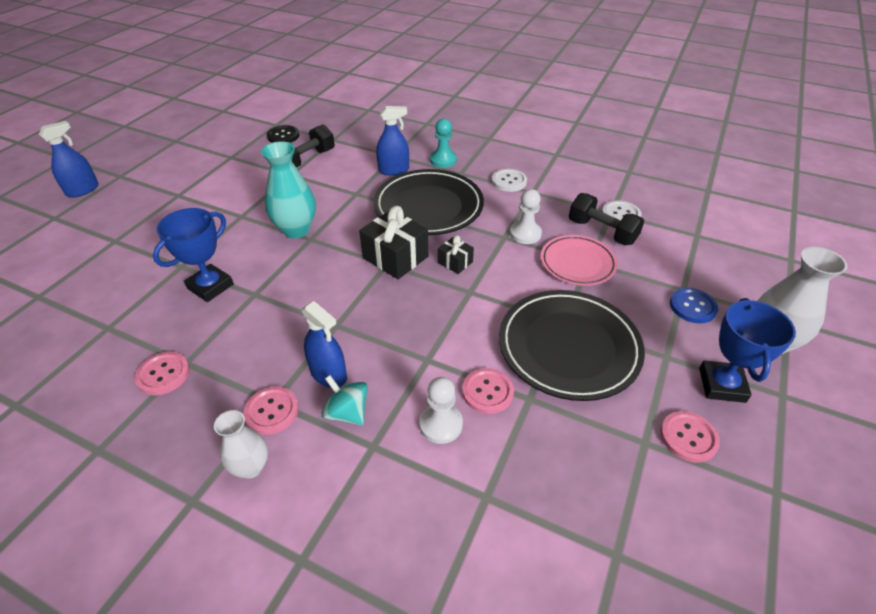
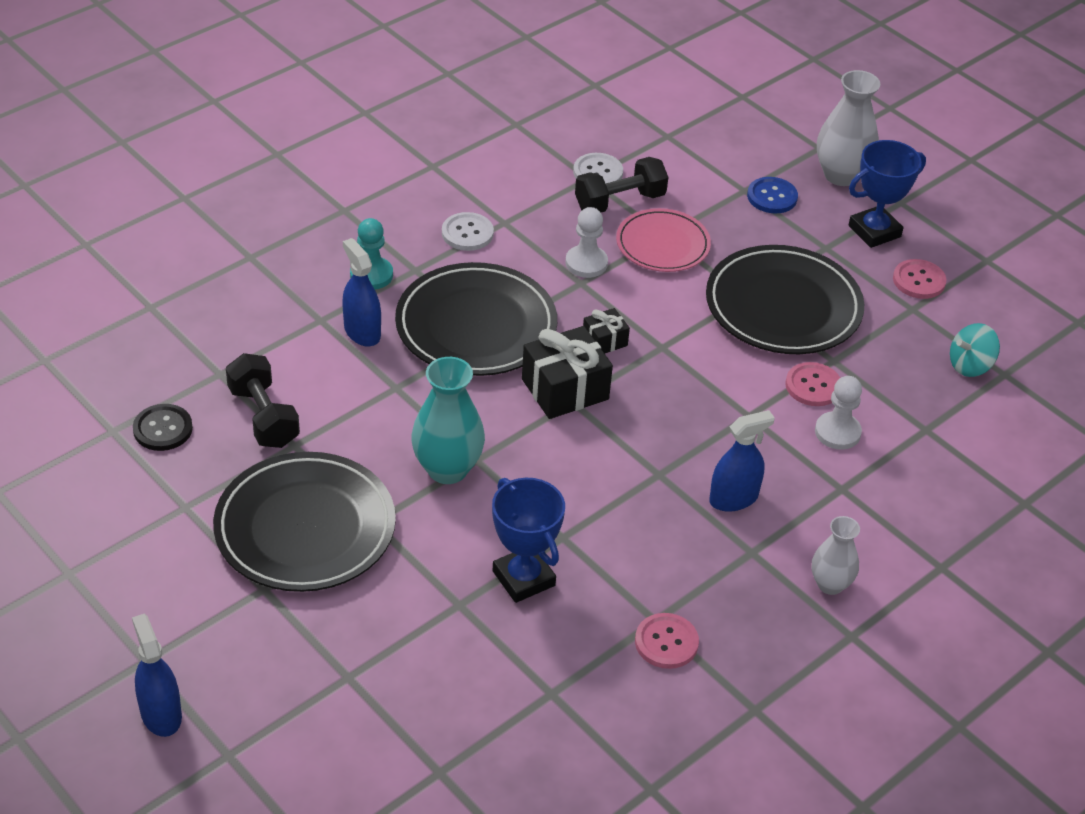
camera: 70 degrees left, 0 degrees up
(228, 195) = (305, 528): none -> black plate
(272, 411) = (765, 555): pink button -> none
(347, 412) = (793, 496): turquoise spinning top -> turquoise spinning top (970, 365)
(394, 170) = (362, 332): blue spray bottle -> blue spray bottle turned 45 degrees counterclockwise
(722, 385) = (874, 231): blue trophy -> blue trophy turned 60 degrees counterclockwise

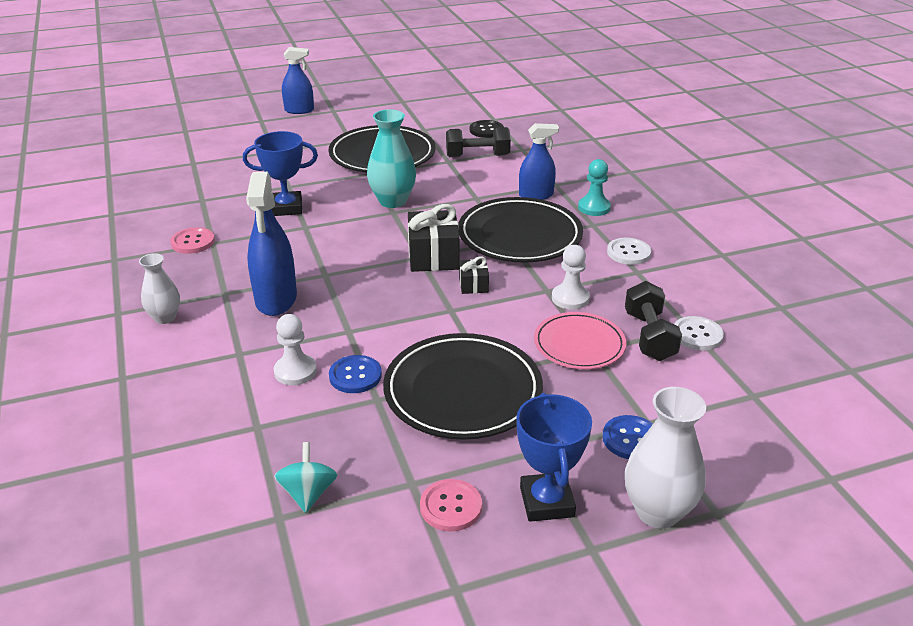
camera: 115 degrees right, 10 degrees down
(733, 498) = (276, 299): blue spray bottle -> blue spray bottle, size x1.51
(813, 386) = (355, 376): pink button -> blue button

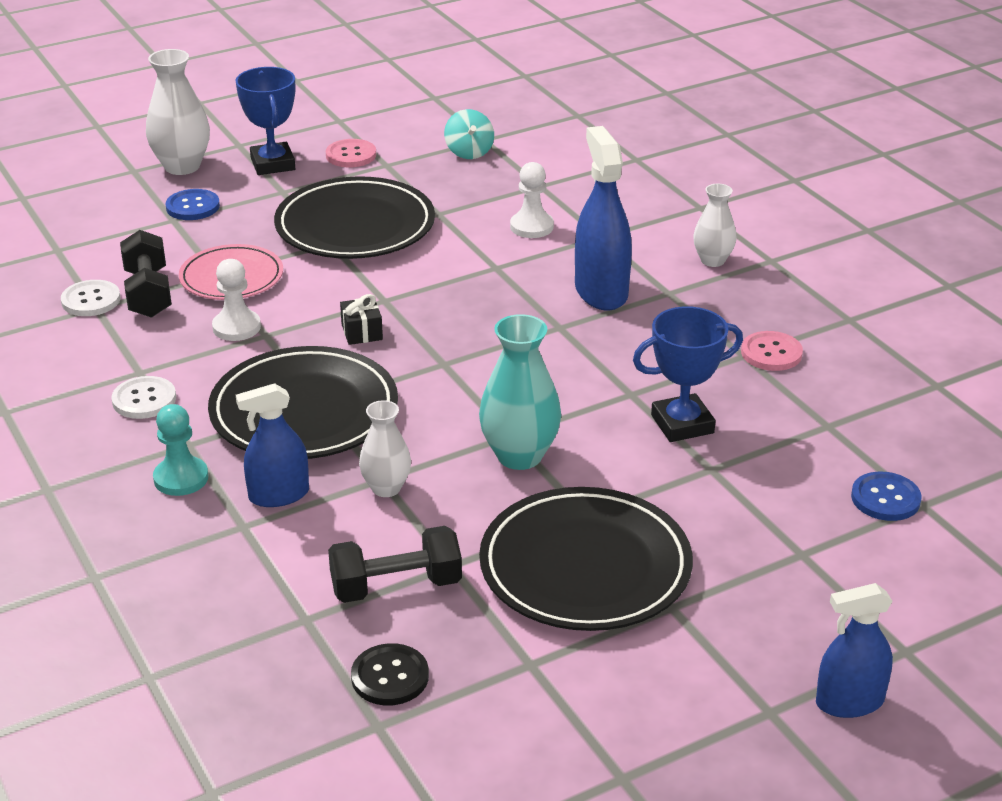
camera: 170 degrees right, 0 degrees up
(355, 376) = (468, 229): blue button -> blue button (885, 498)
(433, 256) = (425, 366): black gift -> none
(474, 193) = (386, 488): none -> white vase

